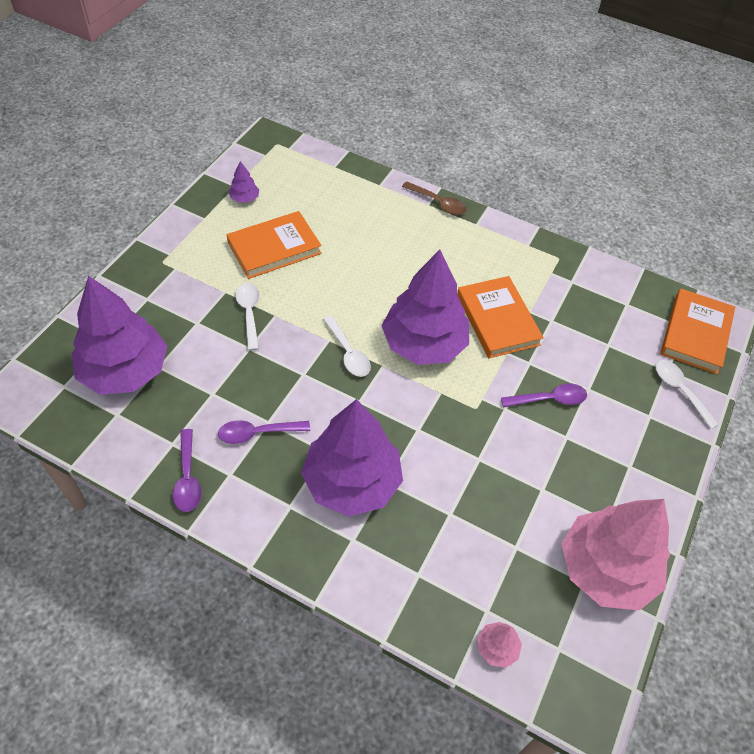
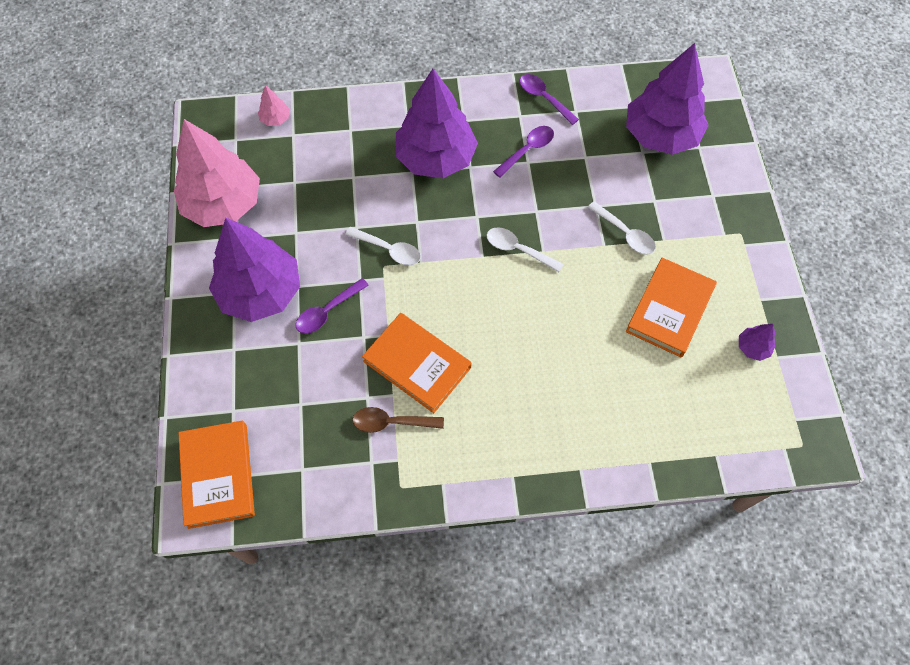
camera: 150 degrees right, 10 degrees up
(423, 344) = (464, 297): purple tree -> purple tree (261, 292)
(438, 203) = (571, 479): brown spoon -> brown spoon (391, 422)
(680, 390) = (214, 394): white spoon -> white spoon (389, 250)

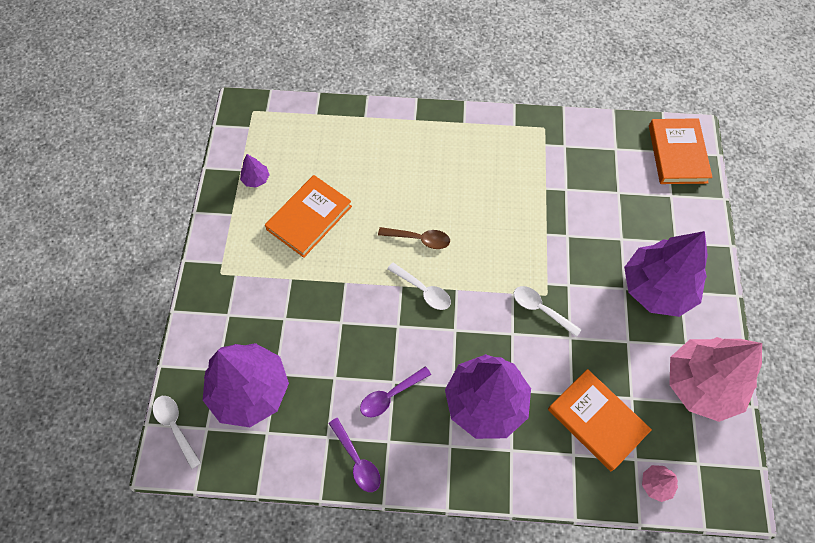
camera: 170 degrees left, 0 degrees up
(327, 311) = (597, 261): purple spoon -> none
(391, 422) = (548, 169): brown spoon -> brown spoon (419, 239)
(417, 364) = (524, 207): orange book -> orange book (597, 420)
(625, 234) = (323, 290): white spoon -> white spoon (175, 426)

